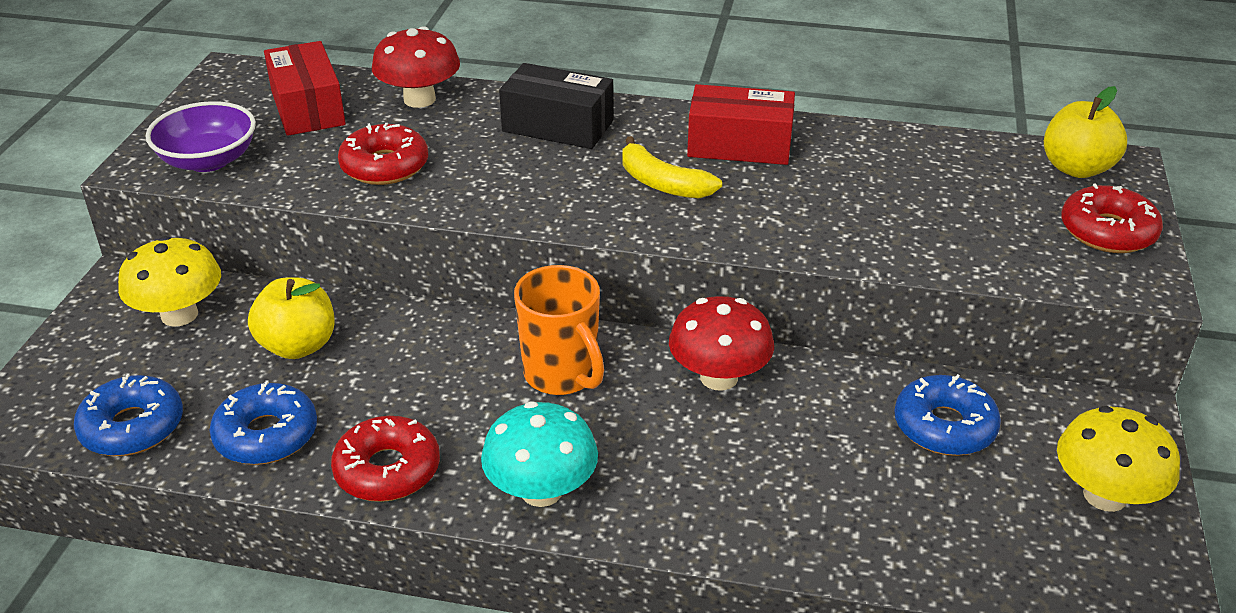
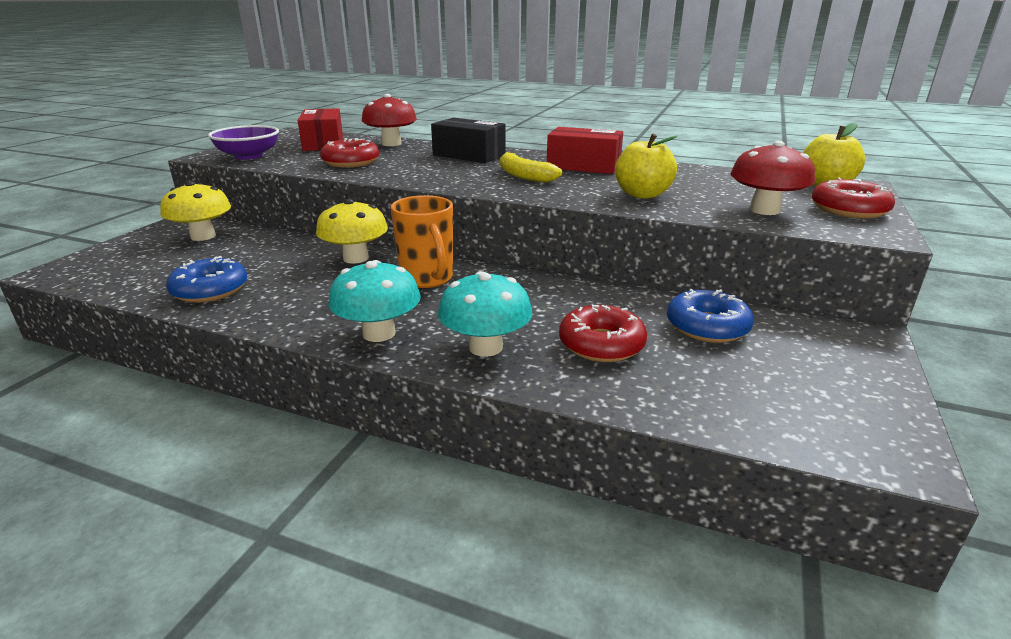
camera: 10 degrees right, 10 degrees down
(132, 427) = (129, 280): blue donut -> none
(298, 346) = (263, 253): yellow apple -> yellow apple (642, 194)
(387, 470) = (277, 313): red donut -> red donut (601, 344)
(685, 498) = (485, 347): none -> turquoise mushroom
(719, 377) = (539, 288): red mushroom -> red mushroom (764, 210)
(1105, 495) = (843, 378): yellow mushroom -> yellow mushroom (356, 258)

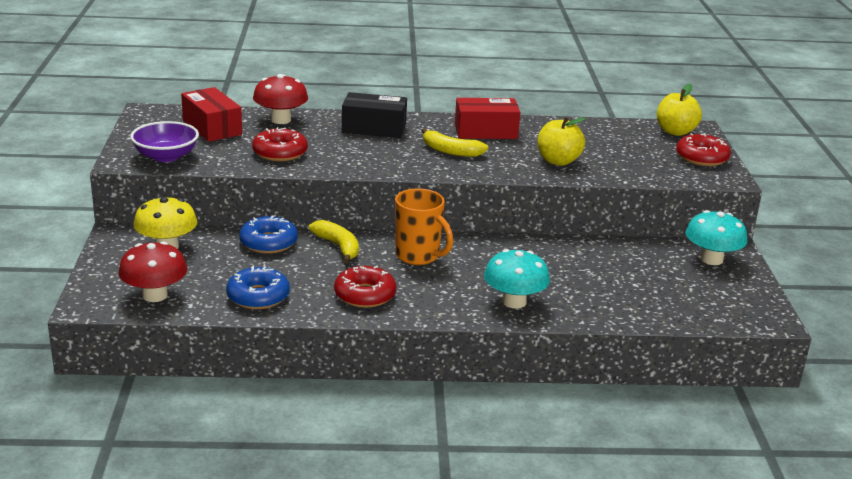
camera: 25 degrees left, 0 degrees up
(356, 258) = (338, 247): yellow mushroom -> yellow banana
(379, 333) = (433, 306): turquoise mushroom -> turquoise mushroom (711, 259)
(601, 344) = (584, 286): red donut -> red donut (365, 295)
(707, 327) = (639, 261): blue donut -> blue donut (268, 243)
(764, 210) = (650, 166): red mushroom -> red mushroom (155, 295)

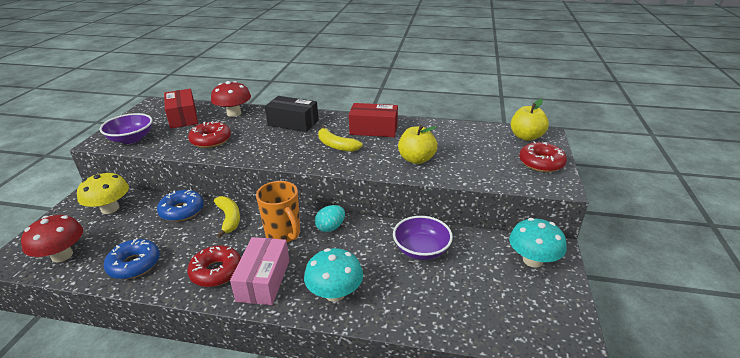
camera: 15 degrees right, 5 degrees up
(426, 298) = (263, 280): none -> pink box
(471, 246) = (330, 227): none -> turquoise egg
(588, 259) = (421, 250): none -> purple bowl

